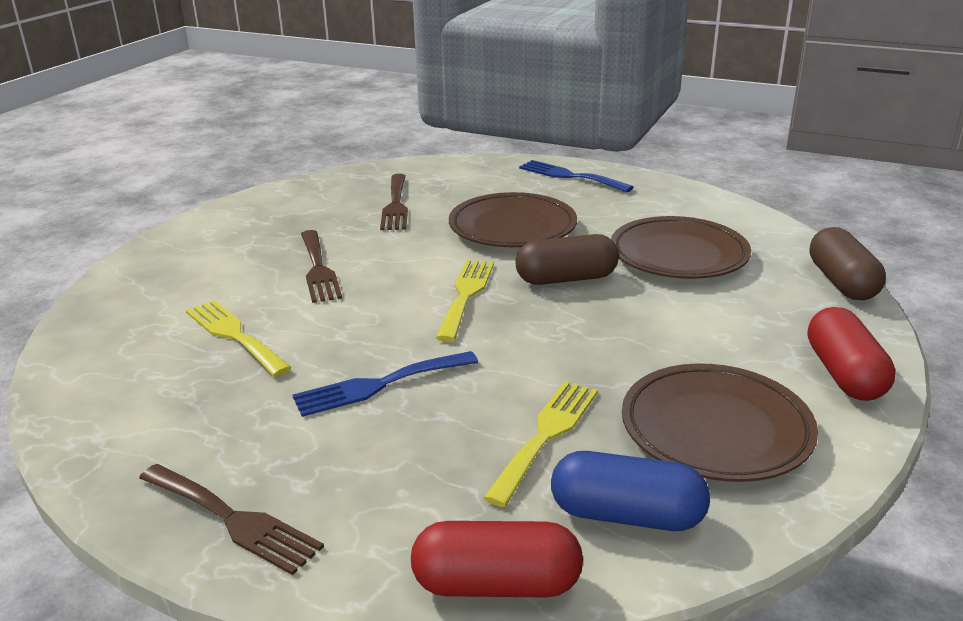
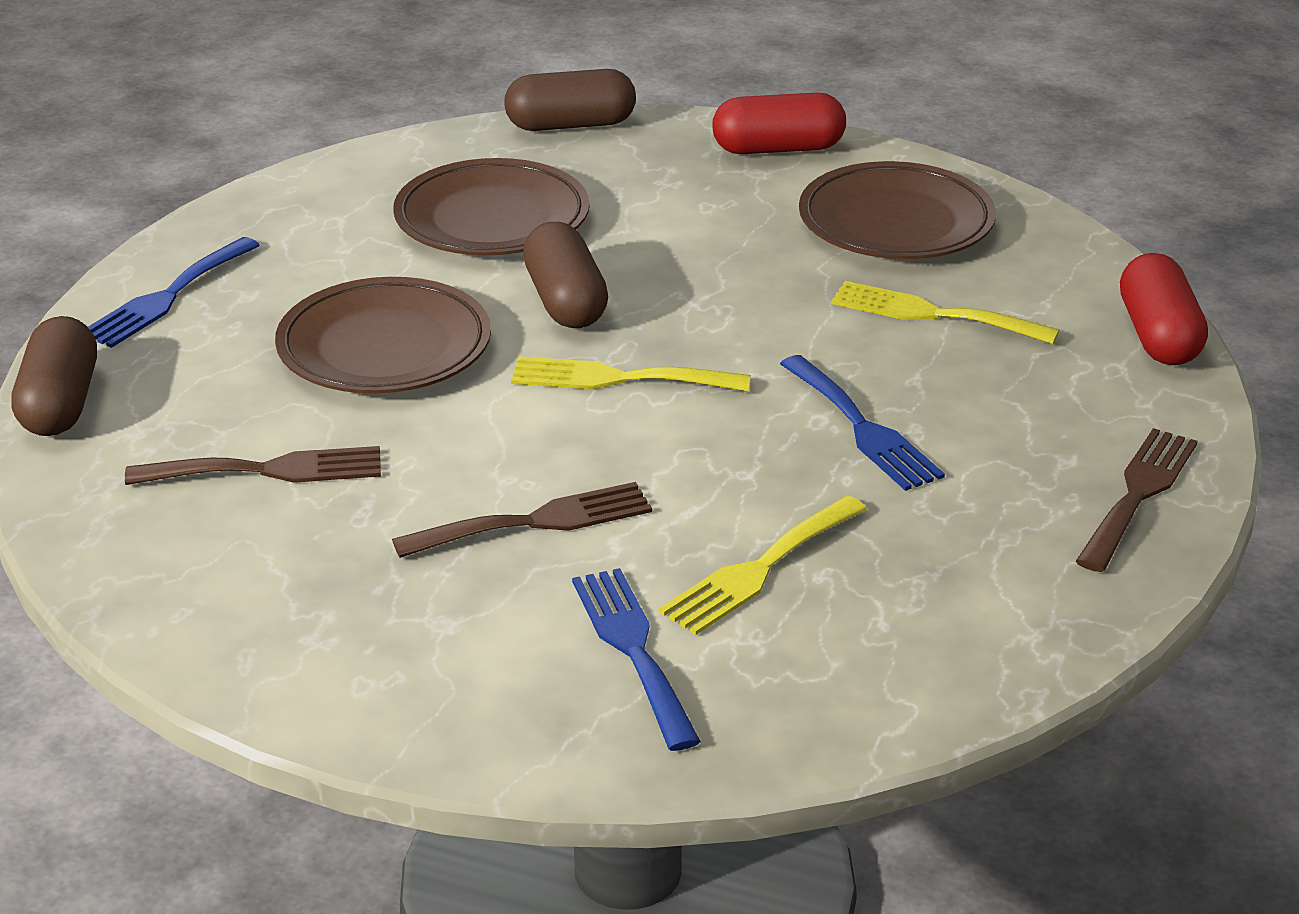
camera: 95 degrees left, 5 degrees up
(186, 294) = (633, 649): none -> blue fork
(468, 162) = (60, 403): none -> brown capsule
(627, 515) = (1043, 273): blue capsule -> none

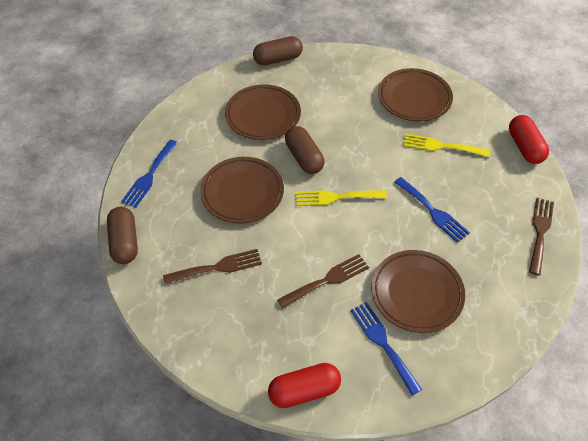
camera: 10 degrees left, 20 degrees up
(759, 570) = (416, 293): yellow fork -> brown plate
(778, 149) = (359, 63): red capsule -> red capsule (304, 390)

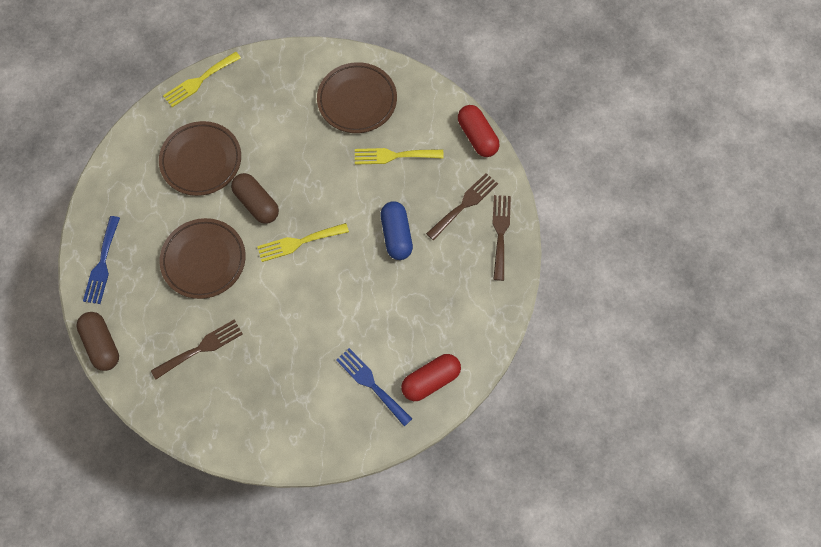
camera: 15 degrees left, 15 degrees up
(278, 59) = (199, 81): brown capsule -> yellow fork
(304, 390) = (310, 446): red capsule -> red capsule (430, 380)
(327, 280) = (309, 335): brown fork -> brown fork (464, 204)
(416, 293) = (394, 327): brown plate -> none
(433, 211) = (396, 235): blue fork -> blue capsule

